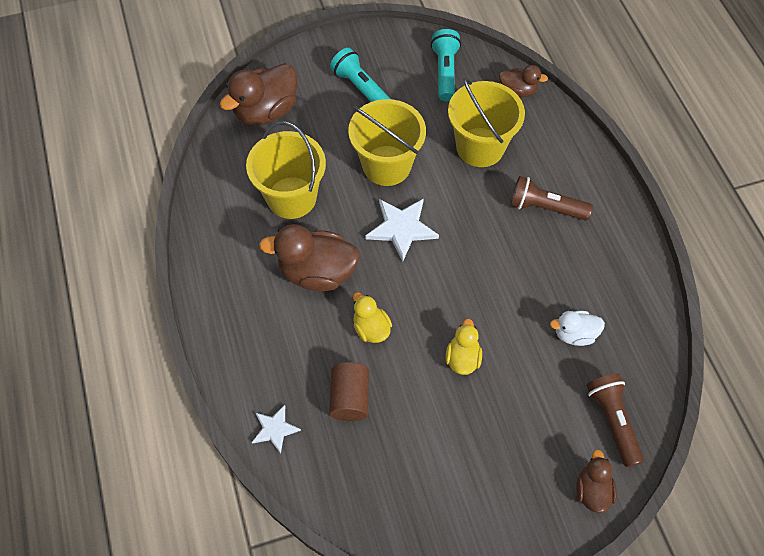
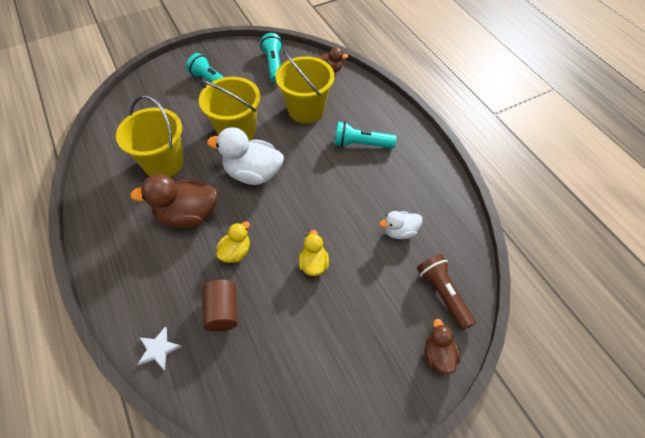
camera: 10 degrees left, 5 degrees down
(266, 111) = (140, 106): brown duck -> none
(371, 328) = (236, 252): yellow duck -> yellow duck turned 75 degrees clockwise
(401, 228) = (253, 173): white star -> white duck
(545, 208) = (361, 144): brown flashlight -> turquoise flashlight

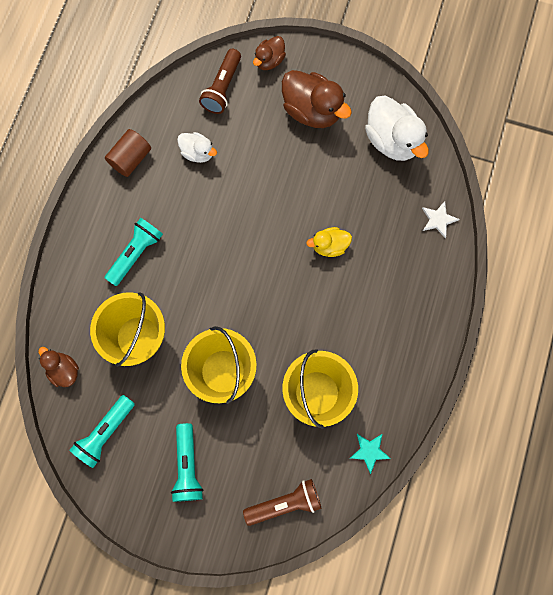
camera: 135 degrees left, 20 degrees up
(100, 160) = (369, 451): none -> turquoise star
(137, 105) = (285, 503): none -> brown flashlight
(188, 215) = (338, 314): brown duck -> brown duck (312, 111)
(222, 311) = (376, 208): brown cylinder -> brown cylinder (131, 159)
(253, 173) = (252, 308): white duck -> white duck (392, 140)
(313, 264) = (283, 185): yellow duck -> none
(361, 144) = (136, 253): turquoise flashlight -> turquoise flashlight turned 105 degrees counterclockwise

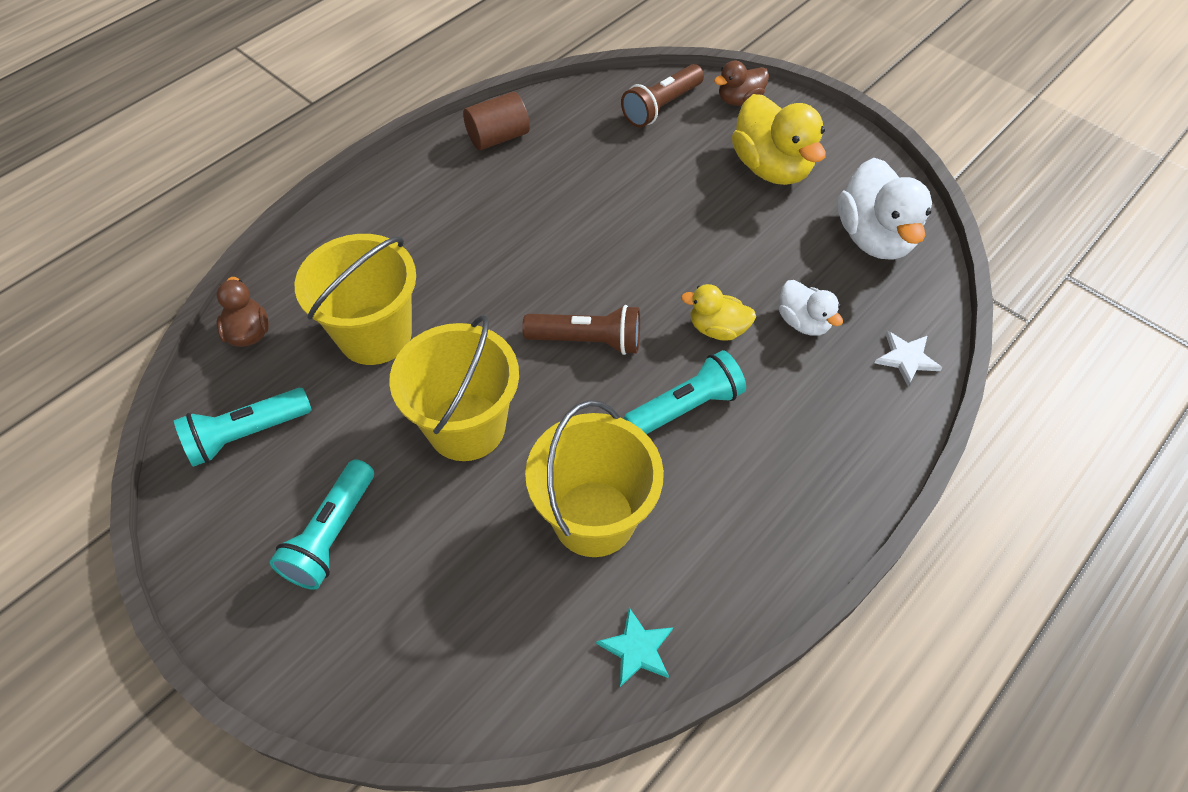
camera: 25 degrees right, 20 degrees down
(136, 253) = (437, 237): turquoise flashlight -> turquoise flashlight (686, 406)
(198, 153) = (589, 160): white duck -> white duck (803, 322)
(285, 503) = (449, 665): brown flashlight -> brown flashlight (588, 340)
(312, 111) = (771, 168): brown duck -> yellow duck

